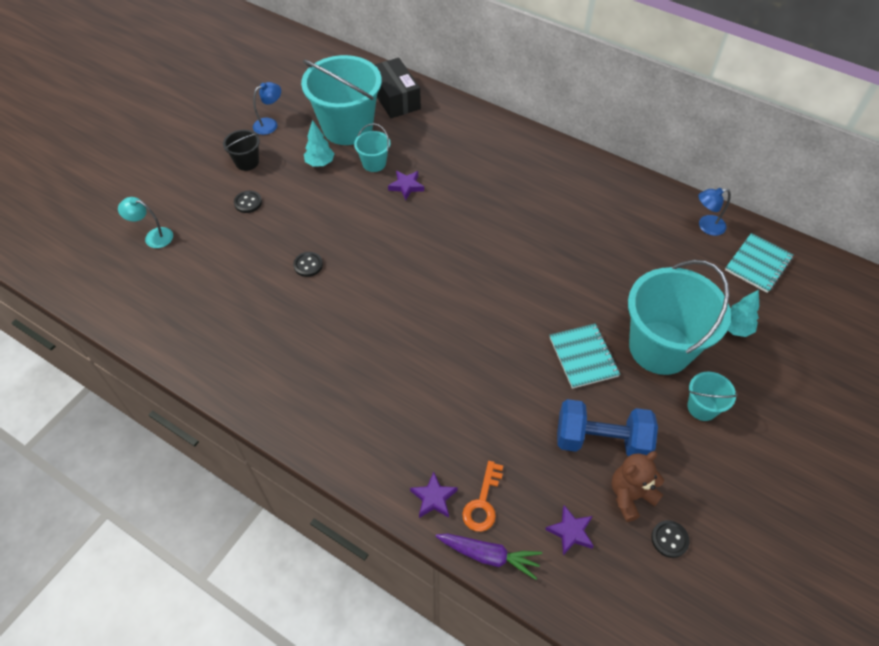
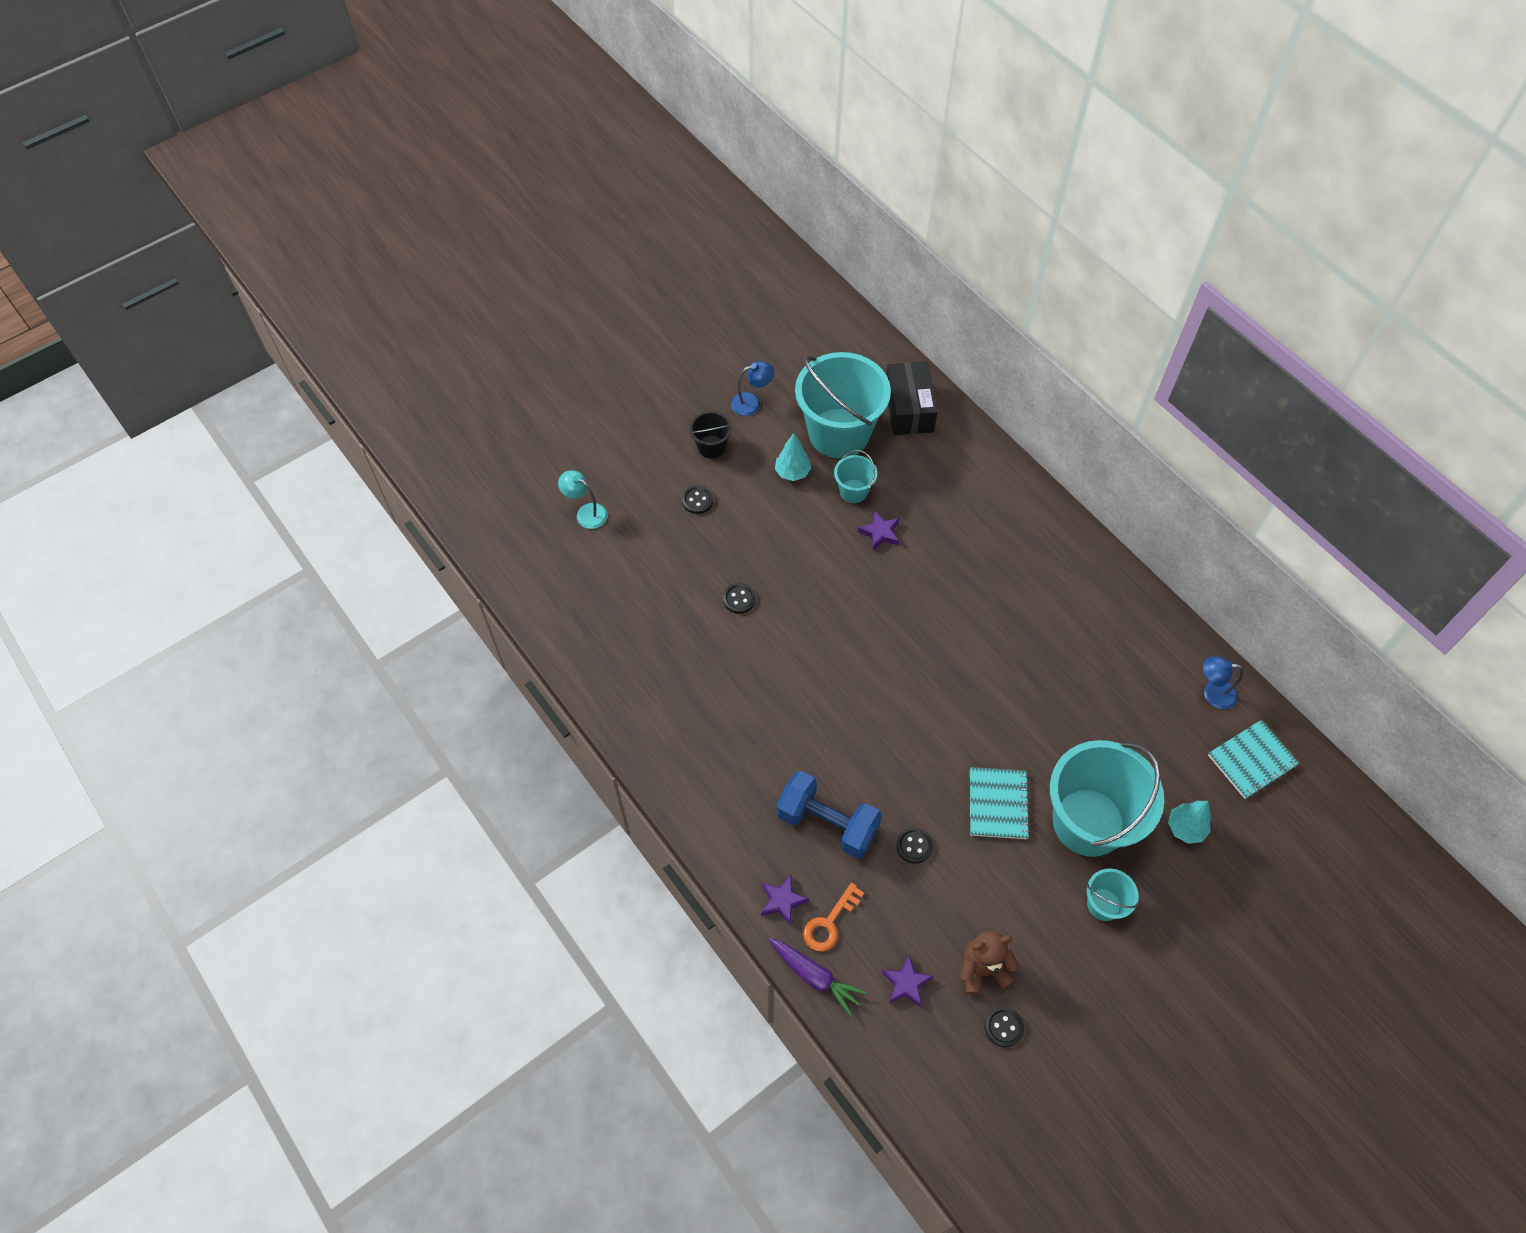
camera: 20 degrees right, 5 degrees up
(529, 412) = (914, 846): none -> black button
(601, 440) = (977, 902): blue dumbbell -> blue dumbbell (827, 823)

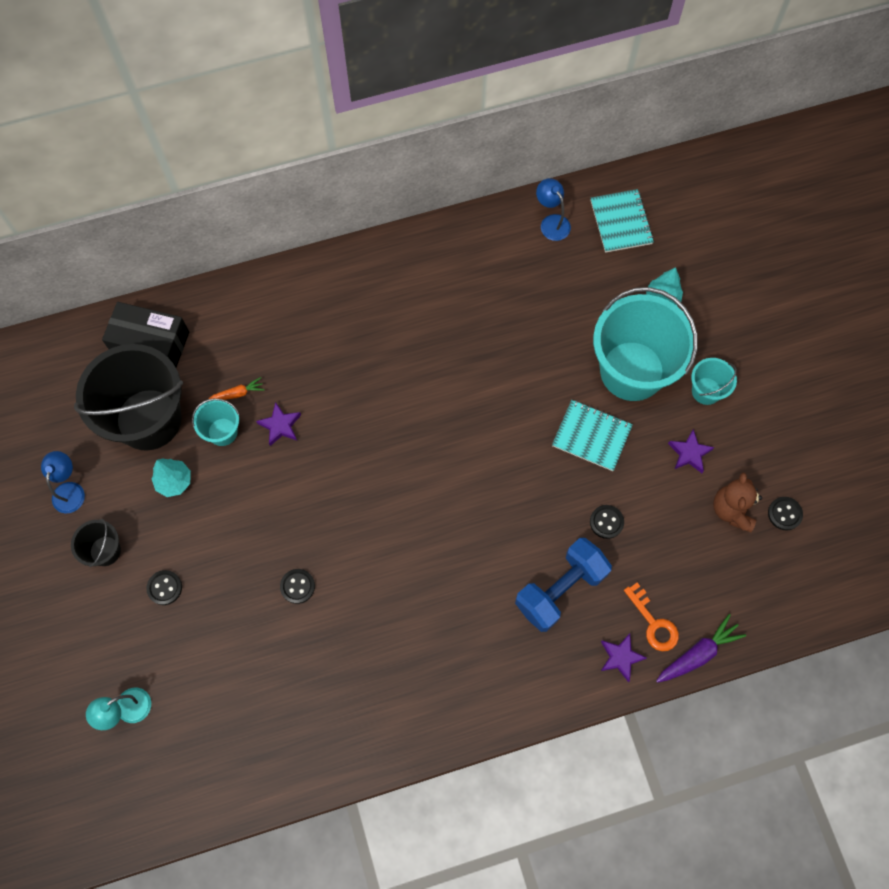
camera: 70 degrees left, 10 degrees up
(839, 433) = (148, 419): turquoise bucket -> black bucket
(895, 490) = (238, 393): none -> orange carrot
(906, 983) = (726, 578): purple star -> purple star (689, 453)
(1212, 693) = (551, 222): blue lamp -> blue lamp turned 120 degrees clockwise

